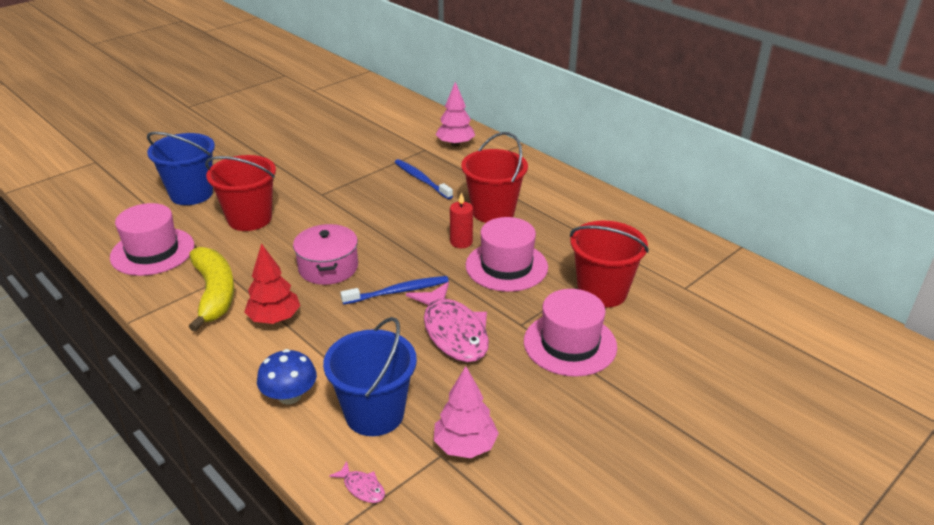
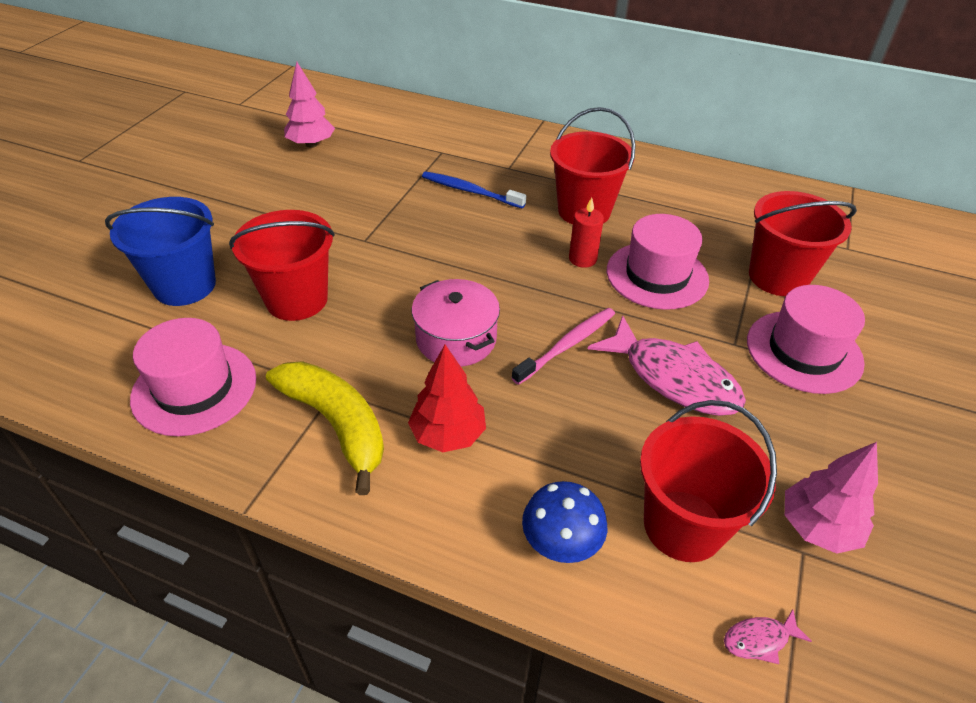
camera: 25 degrees left, 10 degrees up
(362, 487) = (759, 640): pink fish -> pink fish turned 150 degrees clockwise
(374, 414) = (683, 525): blue bucket -> red bucket
(398, 291) = (567, 345): blue toothbrush -> pink toothbrush
(455, 144) = (471, 138): pink tree -> pink tree (311, 144)

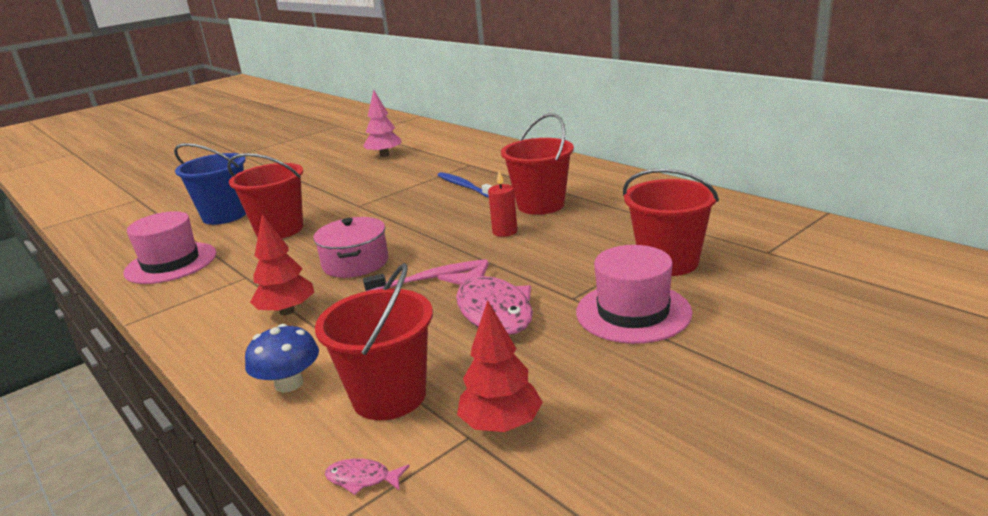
camera: 30 degrees right, 20 degrees down
(336, 424) = (226, 293): yellow banana -> none
(657, 275) = (555, 248): pink hat -> none
(818, 527) = (501, 425): pink tree -> red tree

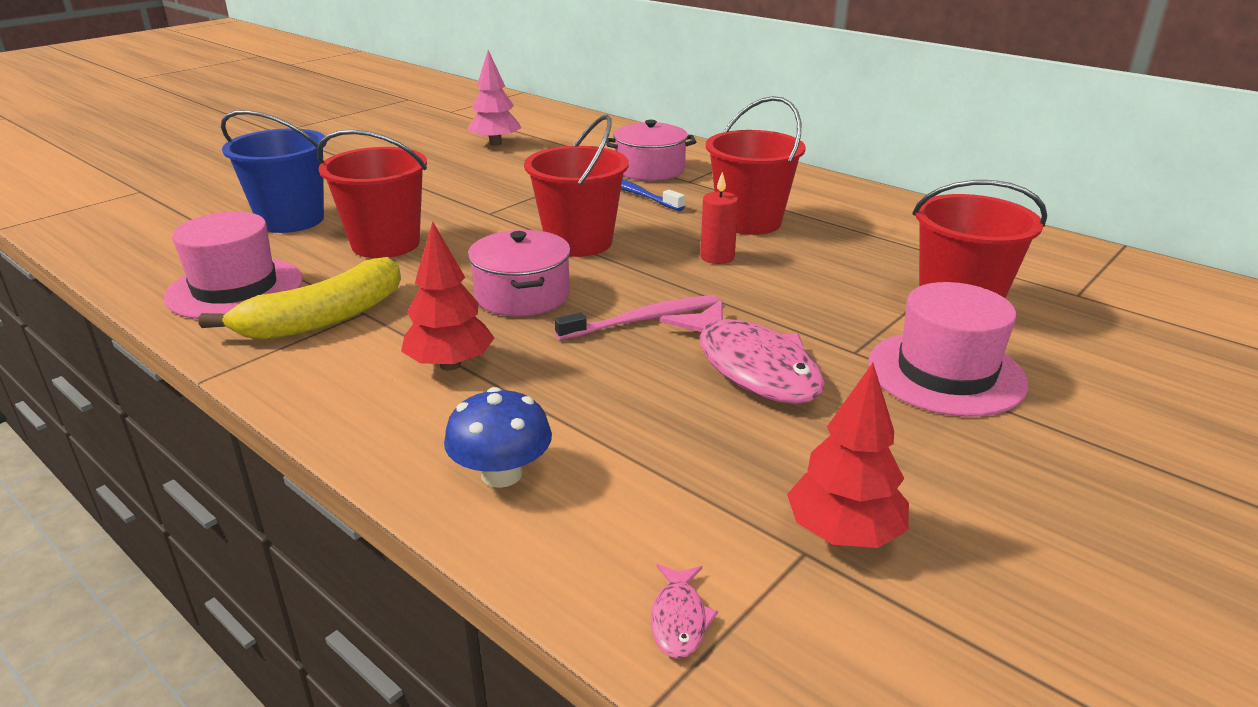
camera: 10 degrees left, 5 degrees up
(219, 282) = (324, 319): none -> yellow banana
(362, 479) = (679, 619): pink fish -> pink fish turned 90 degrees counterclockwise
(389, 396) = (662, 492): red bucket -> red bucket (579, 242)
(486, 169) = (650, 169): none -> pink pot

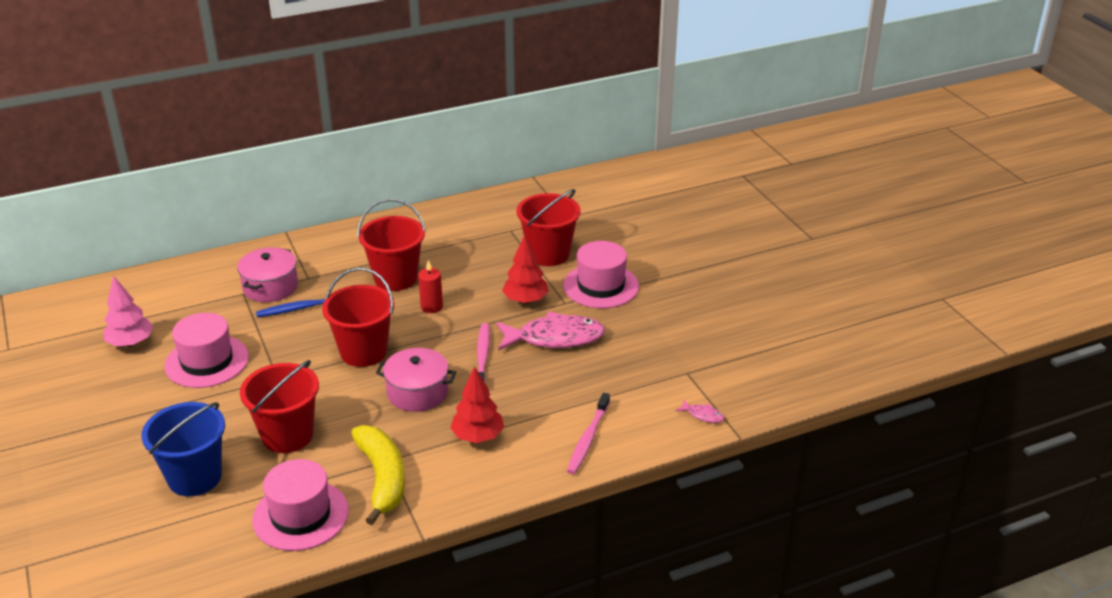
camera: 65 degrees left, 5 degrees up
(492, 177) = (207, 361): none -> pink hat
(501, 474) = (588, 439): blue mushroom -> pink toothbrush
(844, 534) = (683, 359): red tree -> red tree (525, 300)

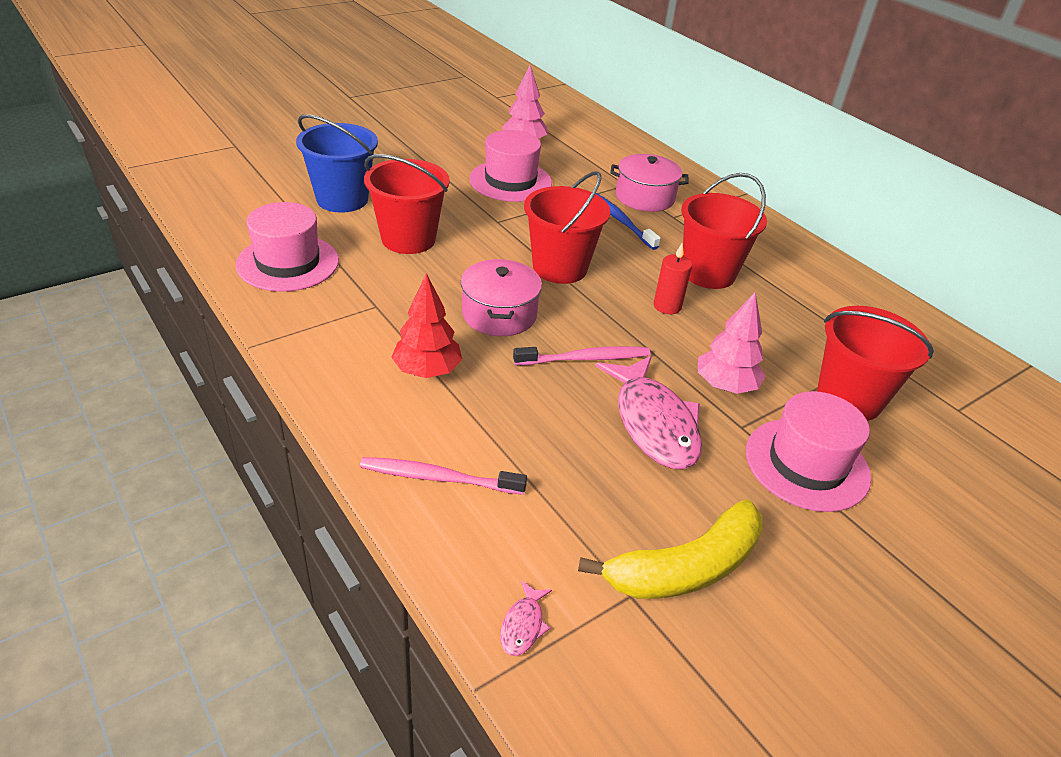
camera: 75 degrees right, 5 degrees up
(382, 478) = (346, 306): yellow banana -> yellow banana (685, 567)
(525, 300) = (725, 386): red tree -> pink tree

